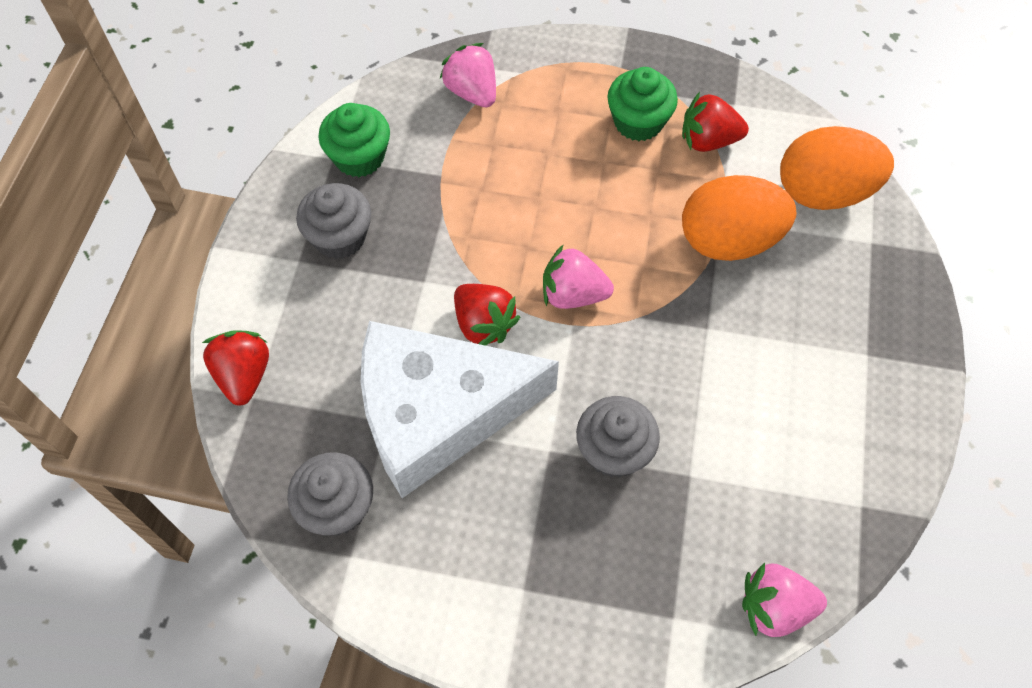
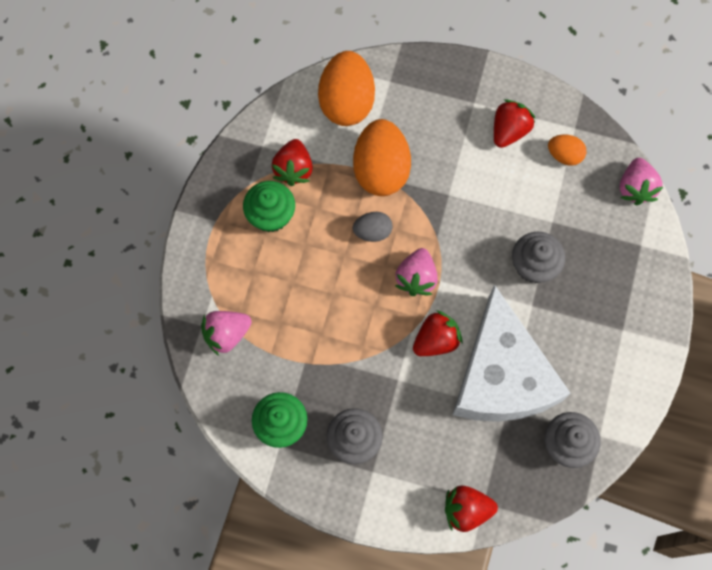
camera: 85 degrees left, 10 degrees up
(634, 237) = (372, 232): none -> grey egg
(808, 490) = (564, 155): none -> orange egg
(831, 406) = (509, 131): none -> red strawberry

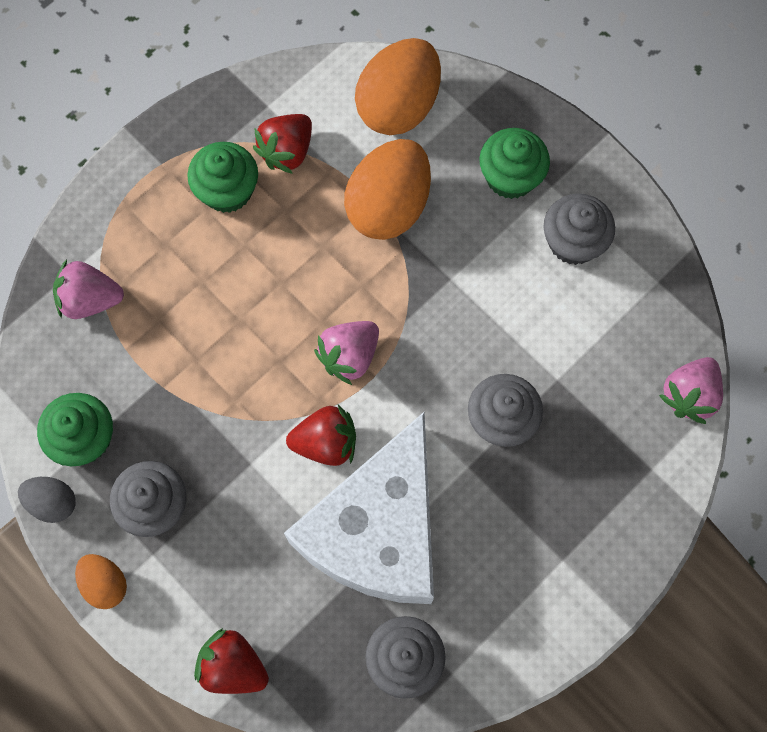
camera: 30 degrees right, 0 degrees up
(372, 232) = (332, 273): grey egg -> grey egg (53, 502)
(445, 110) = (510, 177): none -> green cupcake
(509, 131) = (573, 242): red strawberry -> grey cupcake
(564, 155) = (623, 307): orange egg -> orange egg (105, 584)

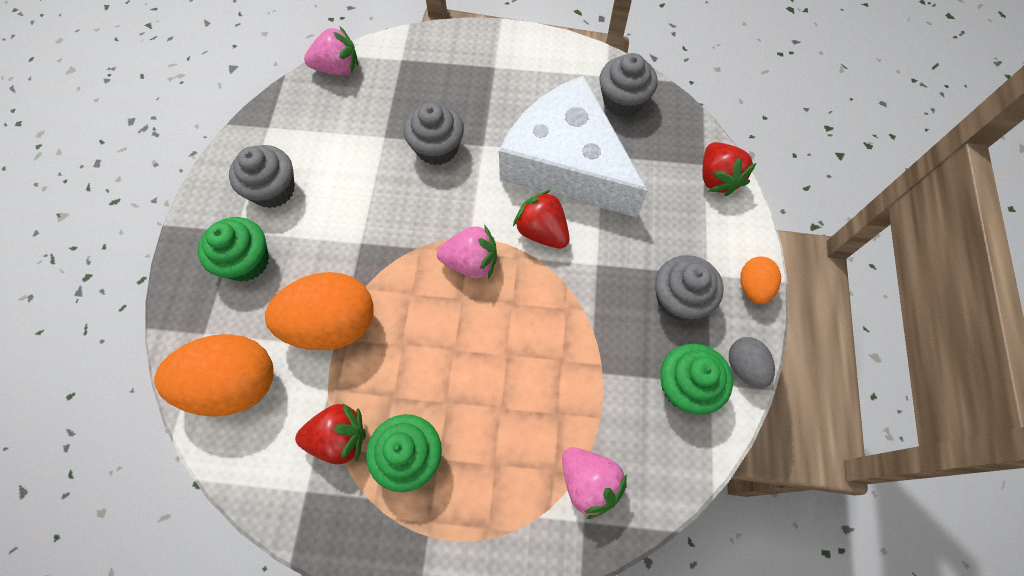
camera: 130 degrees left, 5 degrees down
(378, 530) = (566, 163): white cheese -> white cheese turned 120 degrees counterclockwise

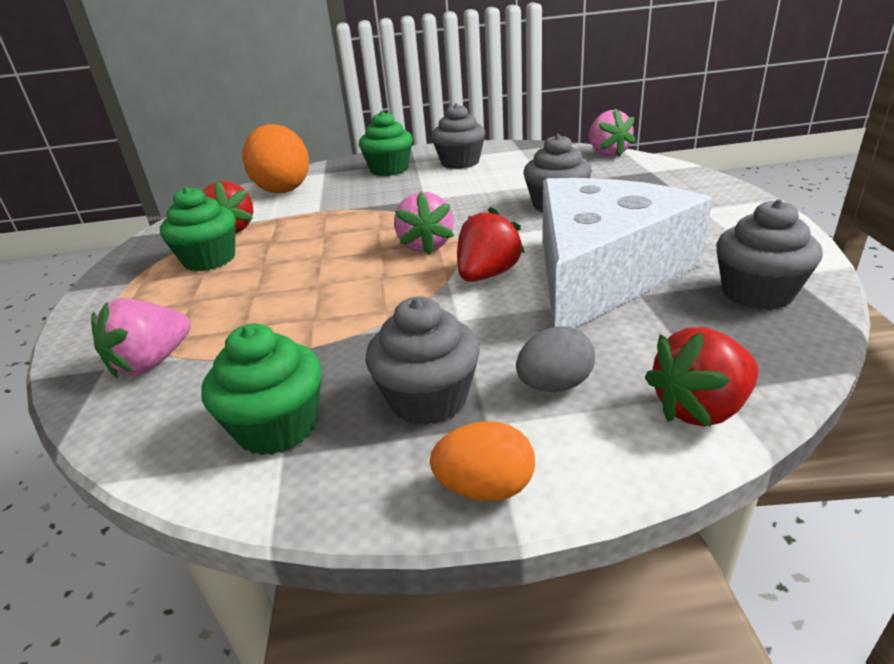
camera: 80 degrees right, 35 degrees down
(333, 324) = (339, 206): orange egg -> none
(744, 367) = (314, 495): grey egg -> grey egg (554, 385)

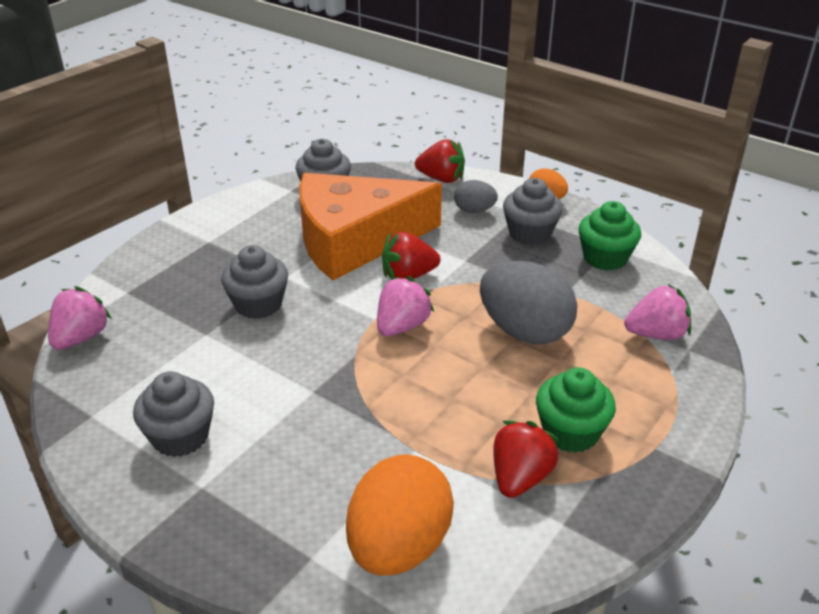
camera: 140 degrees left, 5 degrees up
(309, 294) = (524, 331): none -> grey egg
(389, 169) = (251, 488): green cupcake -> none
(601, 272) = (354, 240): white cheese -> orange cheese

